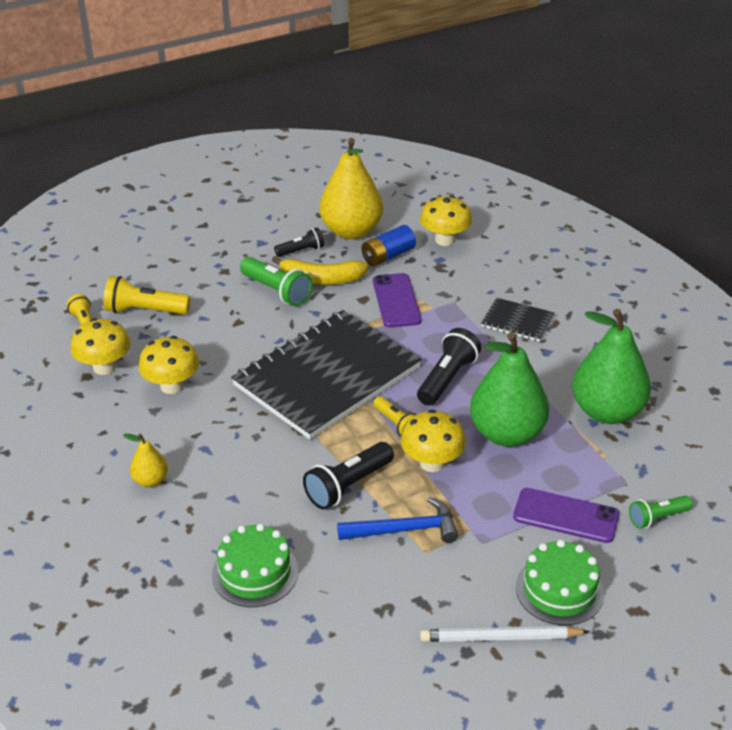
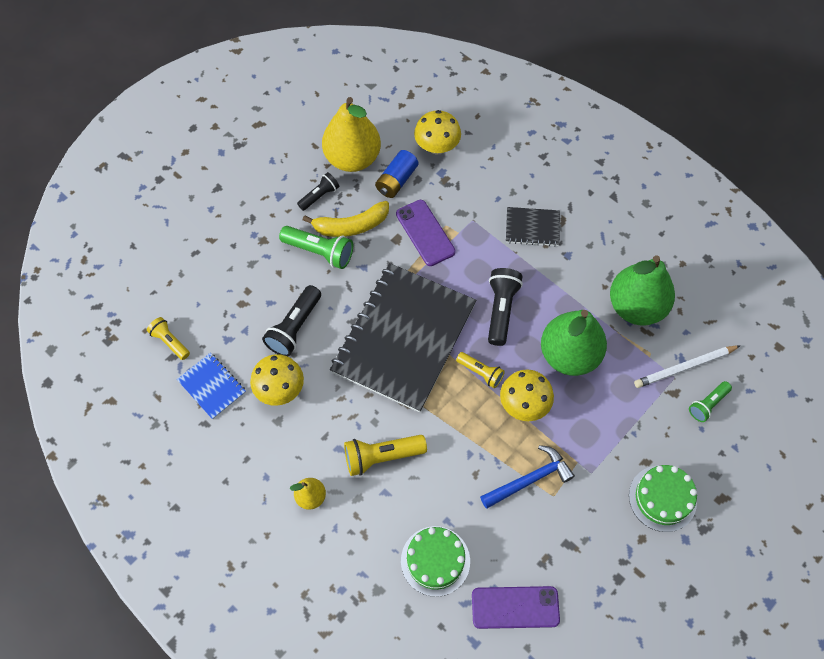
camera: 20 degrees left, 25 degrees up
(104, 367) = (212, 386): yellow mushroom -> blue notebook
(145, 311) = (215, 309): yellow flashlight -> yellow flashlight (382, 456)
(348, 486) = (469, 450): black flashlight -> black flashlight (294, 327)
(500, 637) = (637, 557): white pencil -> white pencil (685, 367)
(566, 516) = (642, 425): purple phone -> purple phone (515, 607)

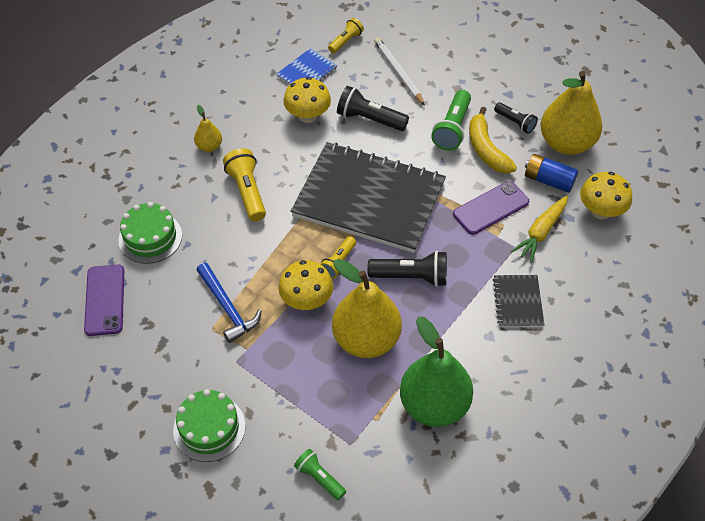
camera: 85 degrees right, 10 degrees down
(457, 197) = (541, 232): none -> yellow carrot
(569, 355) = (366, 339): green pear -> yellow pear
(685, 367) = (363, 455): white pencil -> white pencil (398, 72)

